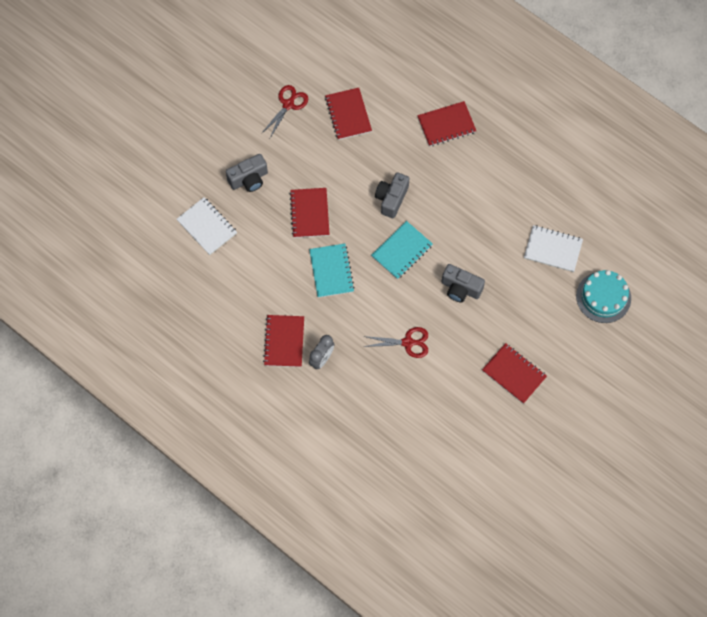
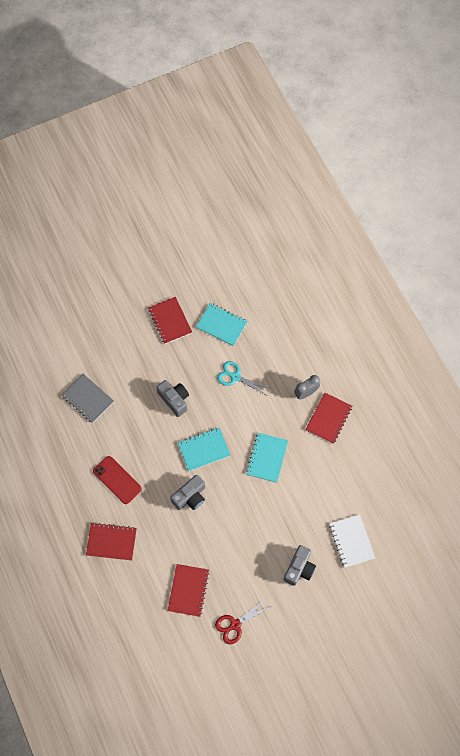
camera: 155 degrees left, 0 degrees up
(249, 179) = (299, 568): grey camera -> grey camera turned 120 degrees clockwise
(309, 213) = (262, 514): red notebook -> none
(408, 342) = (235, 377): red scissors -> turquoise scissors
(453, 395) = (221, 325): none -> turquoise notebook
(474, 183) = (117, 480): none -> red phone
(553, 249) = (88, 399): white notebook -> grey notebook
(603, 297) = (72, 346): turquoise cake -> none

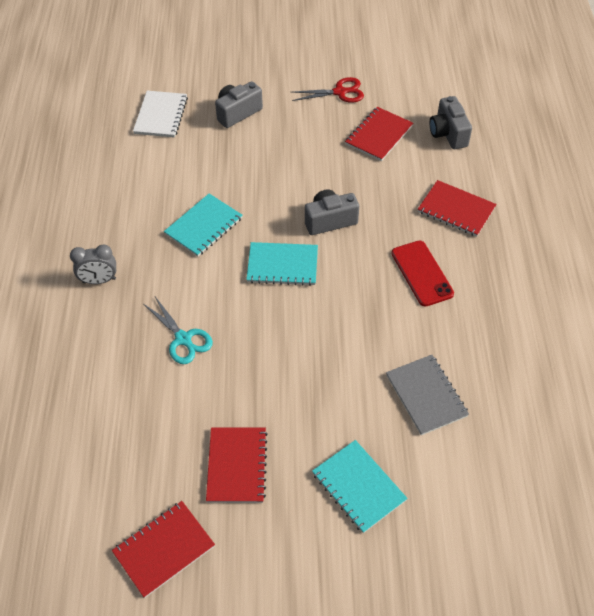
camera: 155 degrees left, 15 degrees down
(174, 400) = (291, 343): grey camera -> grey camera (448, 133)
(221, 325) = (157, 424): turquoise notebook -> turquoise notebook (358, 487)
(328, 418) = (92, 240): red notebook -> red notebook (164, 549)

